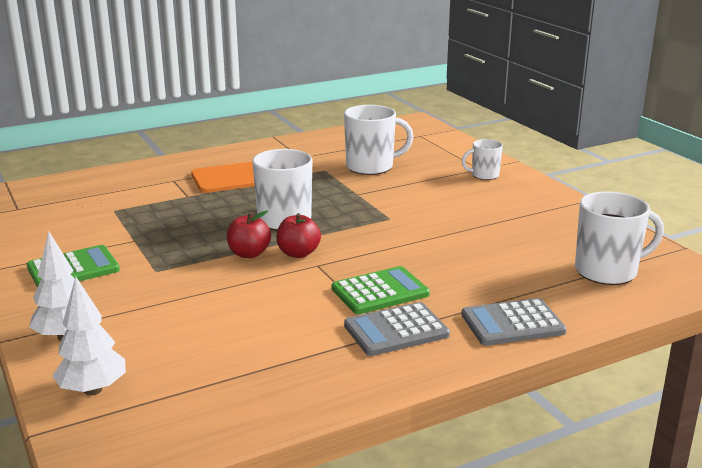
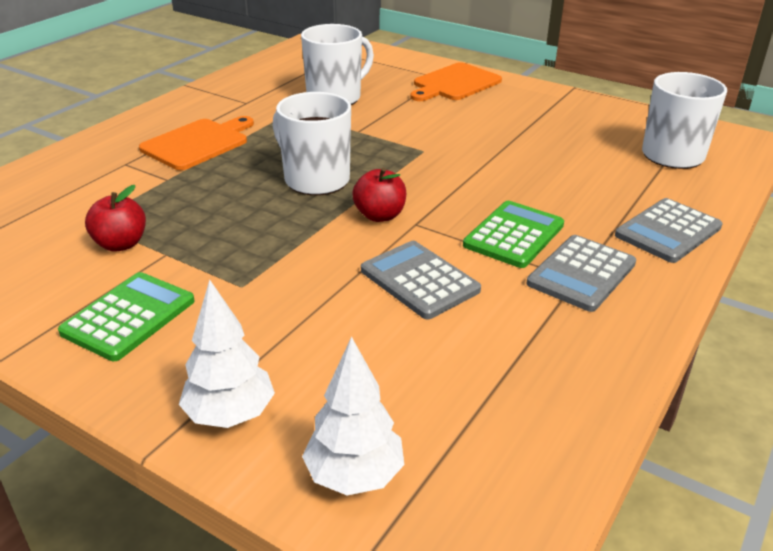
camera: 30 degrees left, 10 degrees up
(249, 254) = (326, 231): red apple -> red apple (121, 244)
(272, 300) = (419, 280): none -> grey calculator
(484, 175) = (454, 83): white mug -> orange cutting board

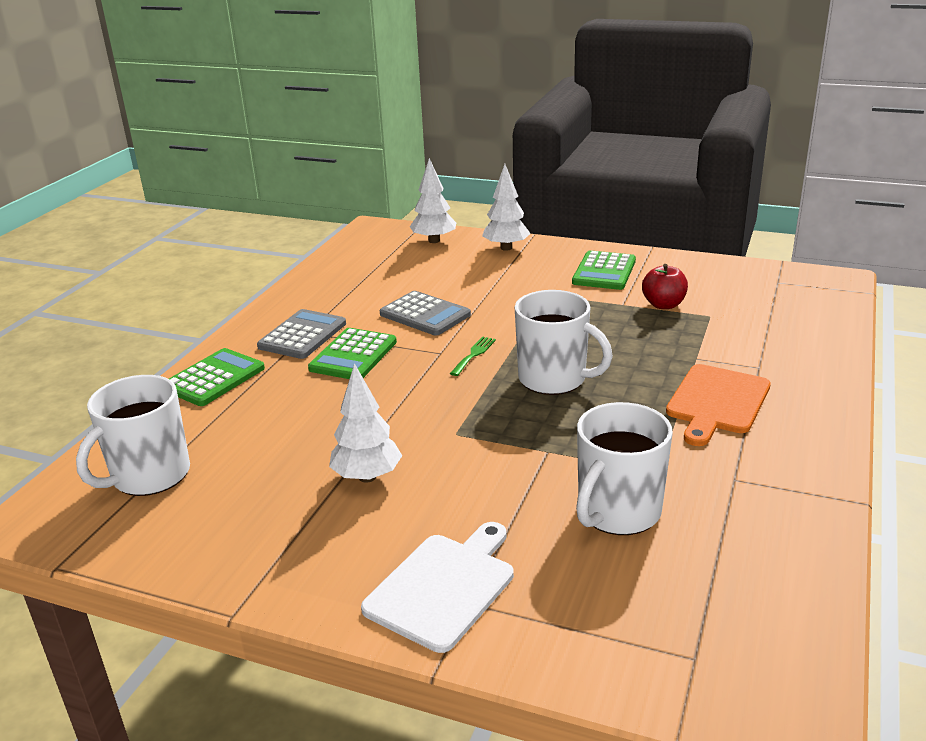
camera: 170 degrees right, 5 degrees down
(379, 216) = (474, 354): red apple -> green fork
(454, 83) = (443, 587): orange cutting board -> white cutting board
(498, 133) = (367, 477): none -> white tree
(668, 231) = (214, 378): grey calculator -> green calculator

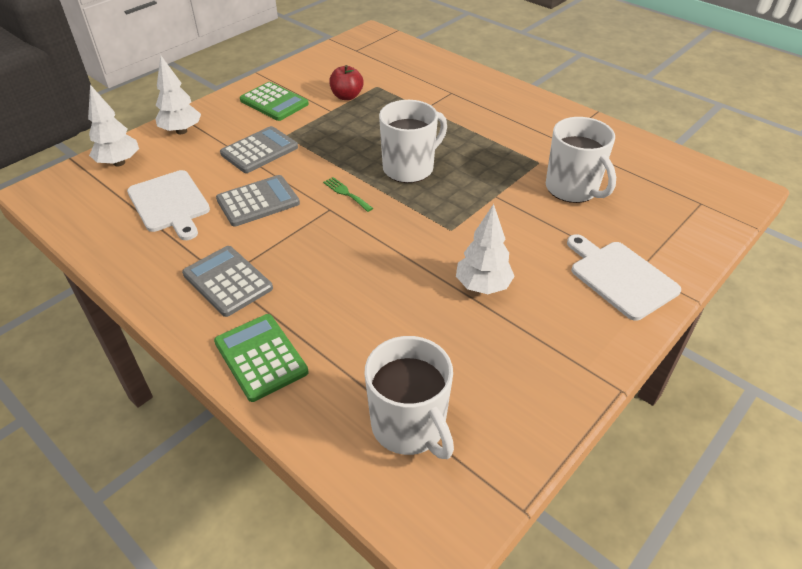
camera: 70 degrees left, 15 degrees up
(353, 355) = (294, 257): green calculator -> none
(392, 278) = (170, 203): none -> white cutting board
(508, 290) = (259, 150): none -> grey calculator
(717, 402) = (479, 119): orange cutting board -> none

